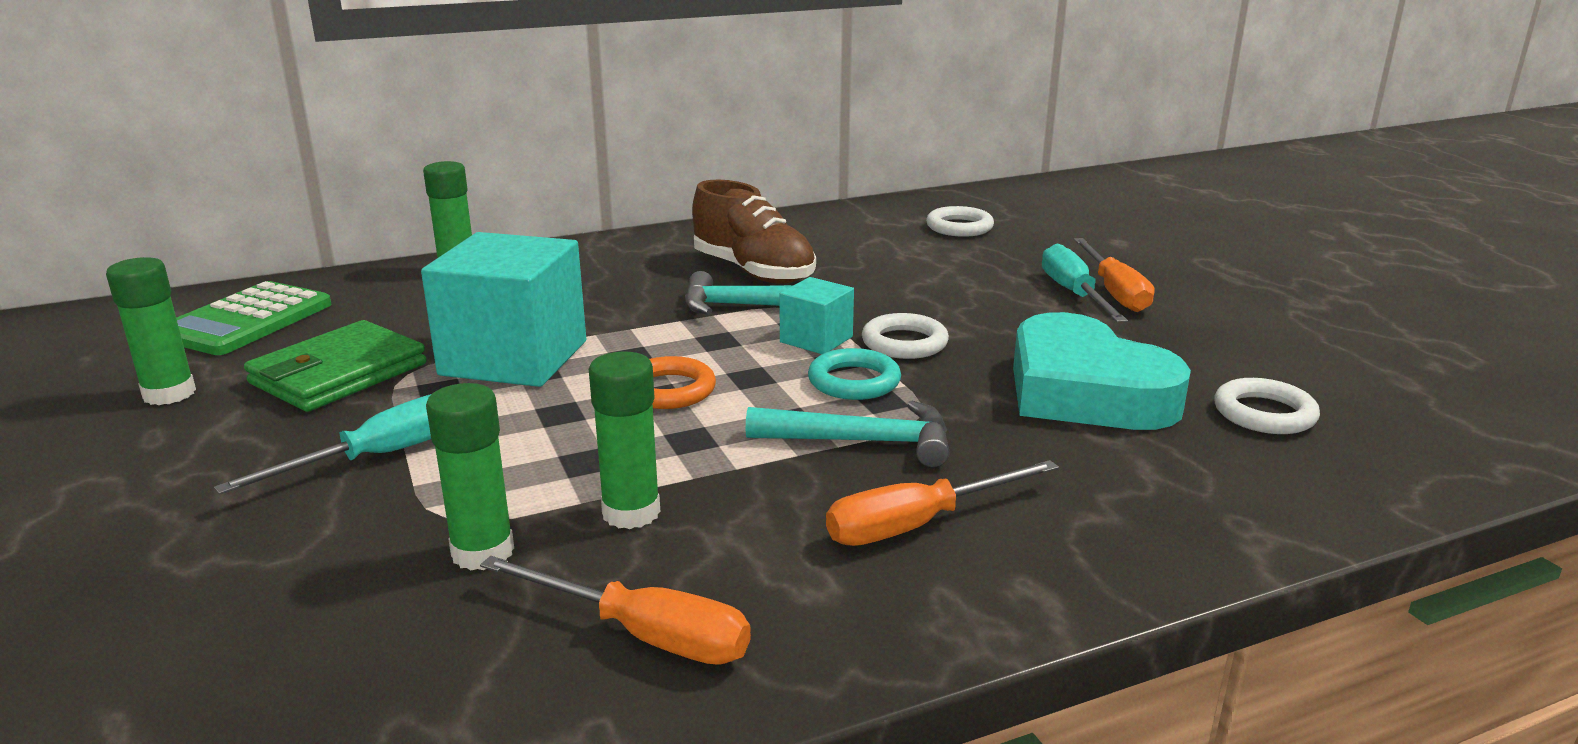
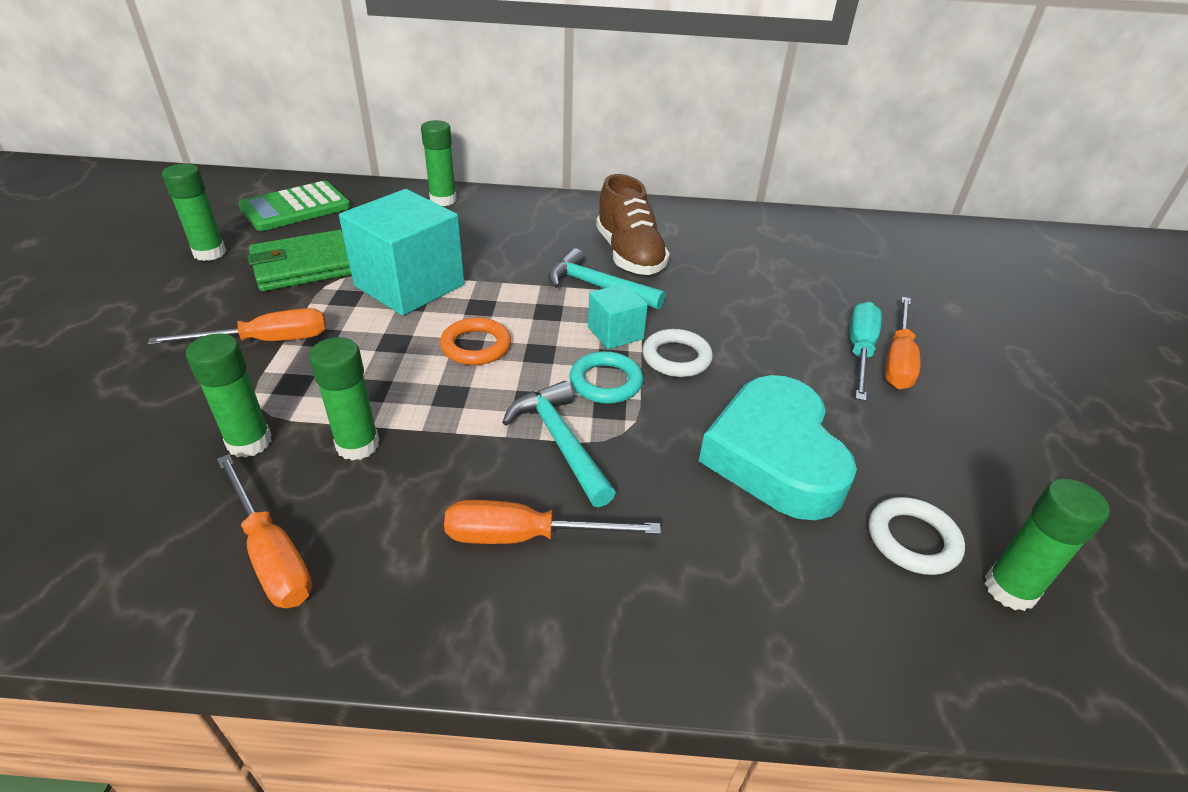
camera: 25 degrees right, 15 degrees up
(379, 456) = (266, 341): turquoise screwdriver -> orange screwdriver
(863, 441) = (560, 442): turquoise hammer -> turquoise hammer turned 150 degrees counterclockwise
(959, 227) = (826, 254): white ring -> none
(1370, 422) = (1010, 589): none -> green glue stick

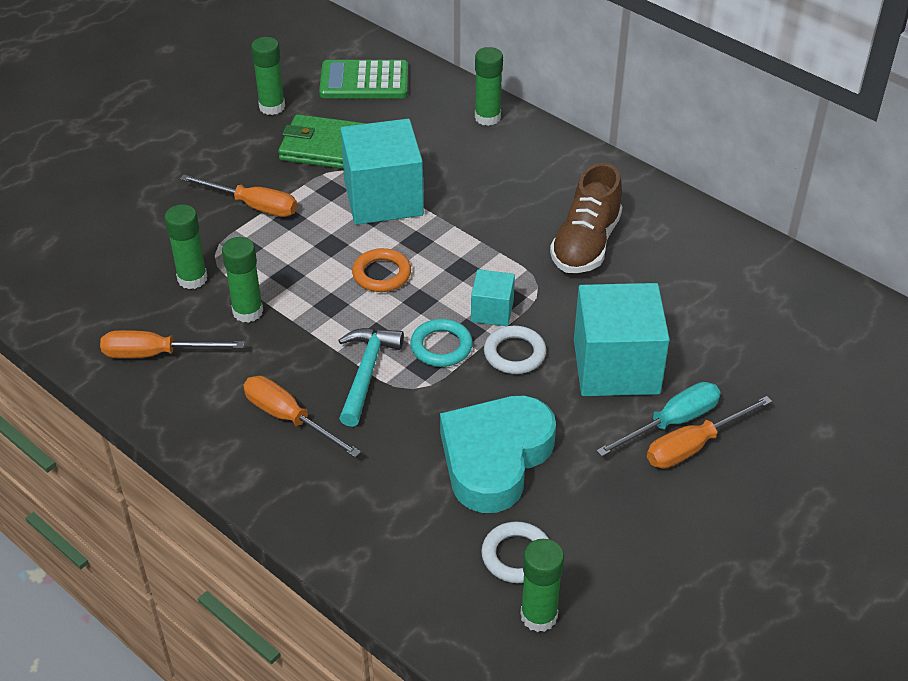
camera: 40 degrees right, 5 degrees up
(271, 553) = (156, 354): orange screwdriver -> orange screwdriver turned 90 degrees clockwise
(597, 287) = (524, 264): turquoise hammer -> none
(766, 330) = (616, 366): none -> turquoise cube

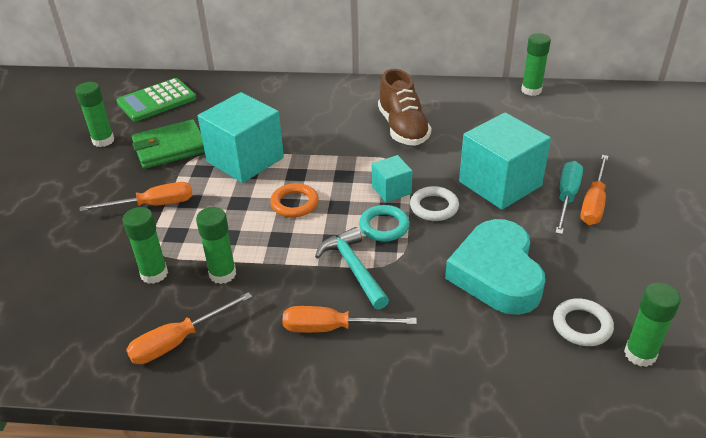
camera: 35 degrees left, 5 degrees down
(487, 117) = (263, 89): green glue stick -> green glue stick (531, 90)

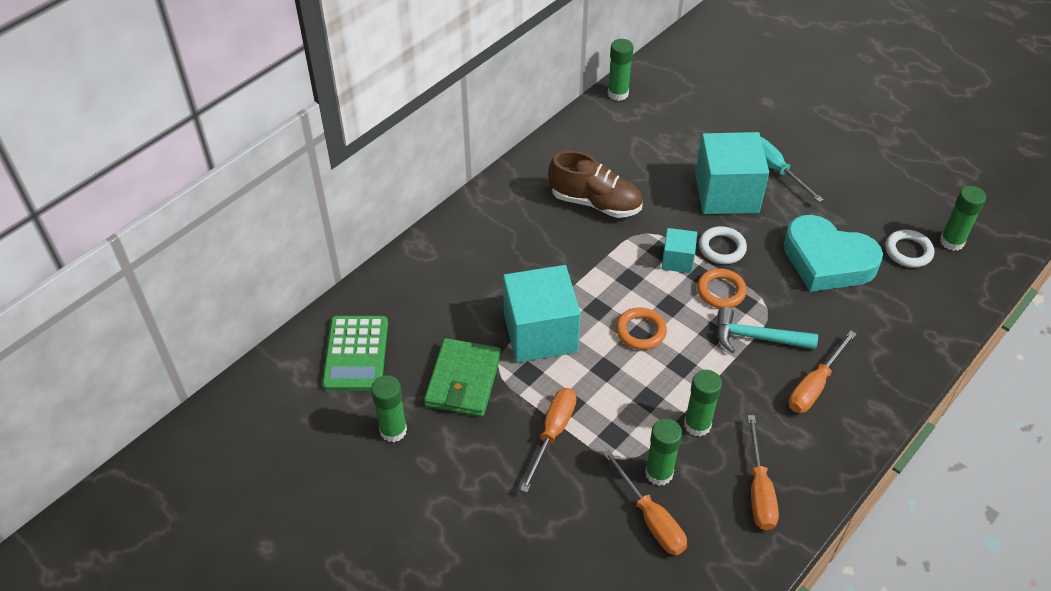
camera: 55 degrees left, 10 degrees up
(384, 226) = (721, 291): turquoise ring -> orange ring
(593, 203) = (793, 160): orange screwdriver -> orange screwdriver (651, 518)

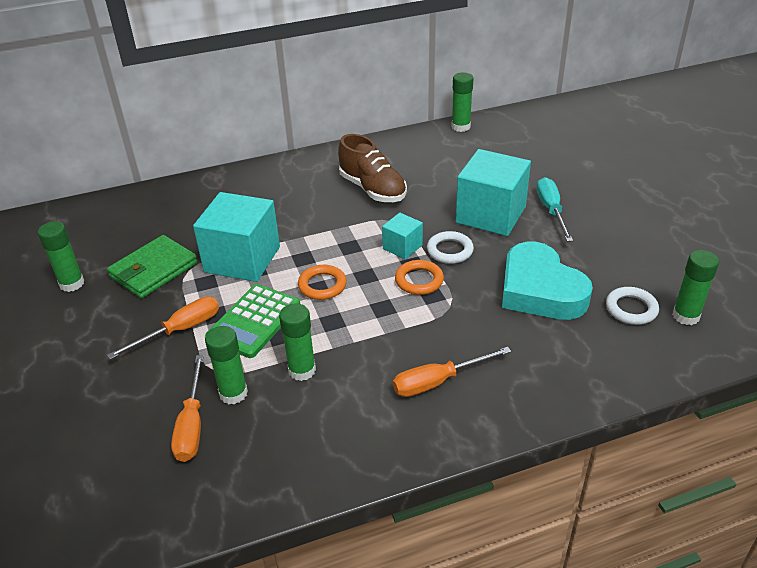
camera: 30 degrees right, 10 degrees down
(356, 354) = (101, 227): green calculator -> green calculator (254, 321)
(756, 337) = (418, 325): turquoise hammer -> none
(759, 490) = (306, 444): orange screwdriver -> none

